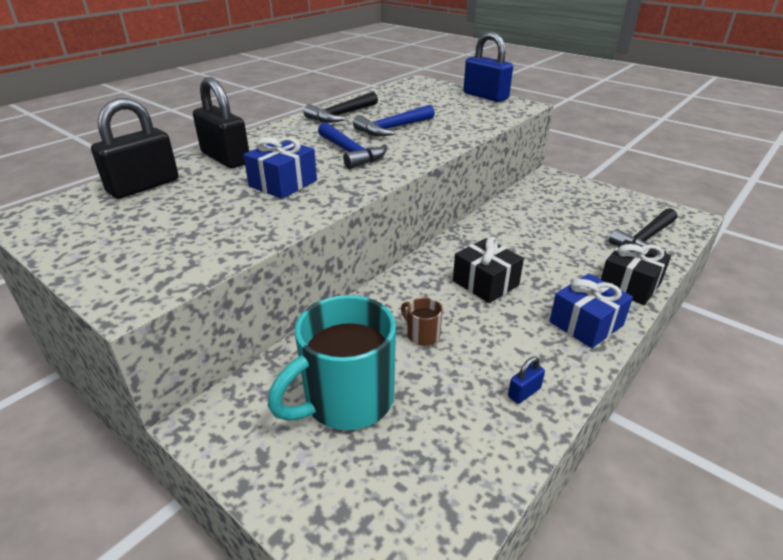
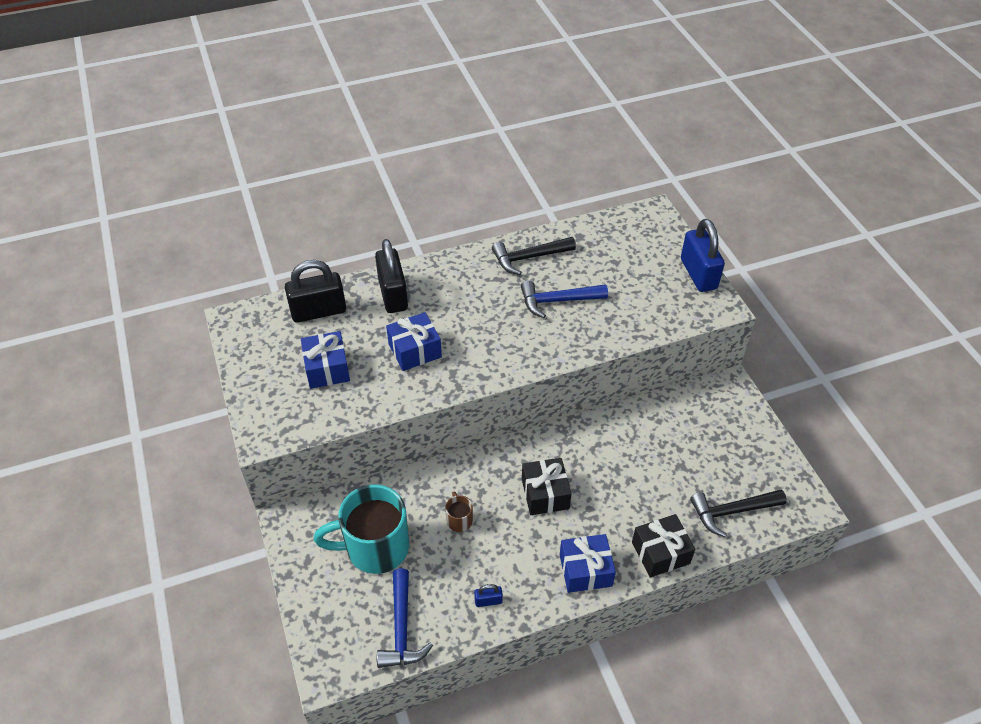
camera: 30 degrees right, 15 degrees up
(186, 220) = (327, 369): none -> blue gift
(350, 153) = (493, 327): blue hammer -> blue hammer (401, 628)

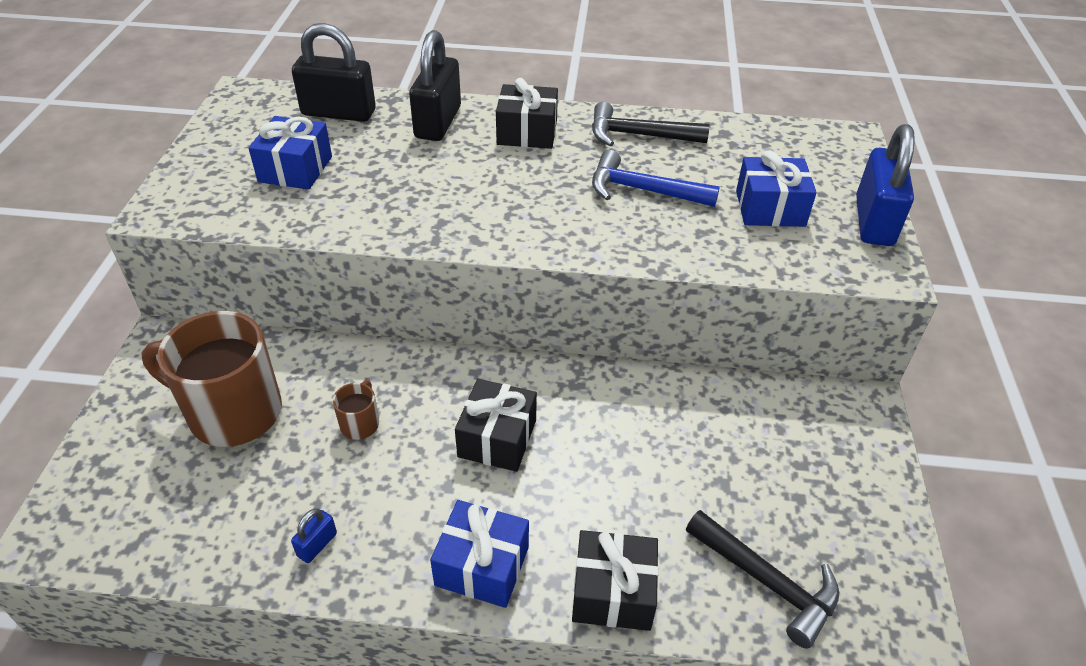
camera: 25 degrees right, 5 degrees down
(375, 547) = (232, 412): turquoise mug -> brown mug
(401, 628) = (180, 527): blue hammer -> none
(415, 350) = (414, 184): blue gift -> blue gift (770, 208)
(457, 281) = (527, 133): none -> black gift
(488, 601) = (317, 545): blue padlock -> blue padlock turned 75 degrees counterclockwise
(732, 512) = (767, 582): black hammer -> black hammer turned 150 degrees counterclockwise

